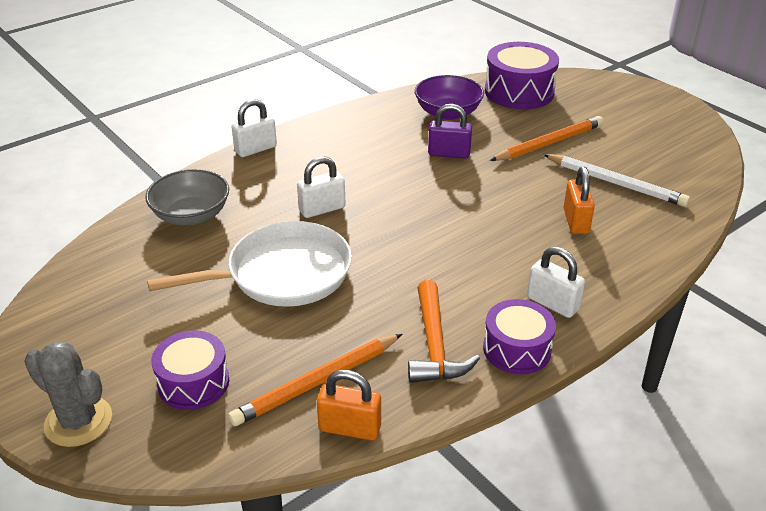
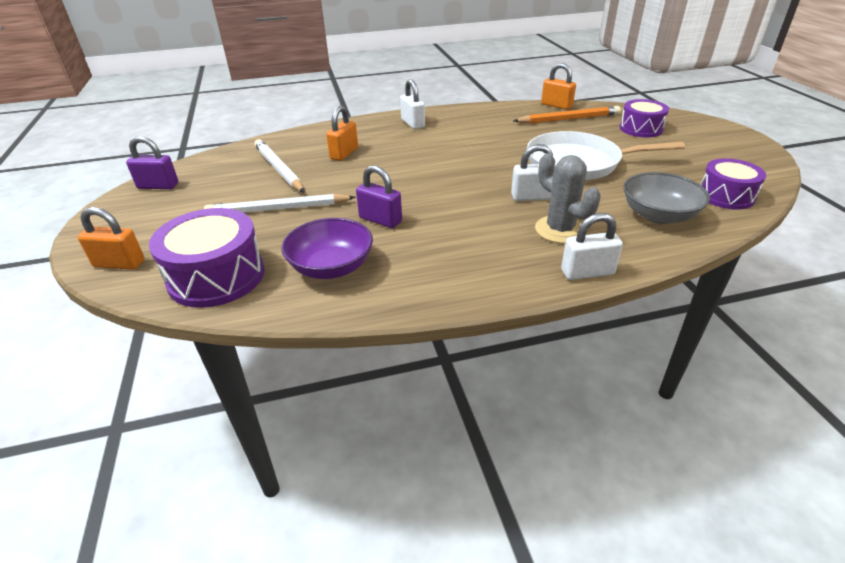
camera: 155 degrees left, 0 degrees up
(78, 421) = (706, 126): grey cactus -> grey cactus (560, 230)
(434, 345) = (495, 120): orange hammer -> none
(517, 349) = (452, 113): purple drum -> purple drum (726, 196)
(549, 143) = (278, 209): orange pencil -> white pencil
(597, 84) = (119, 263): none -> orange padlock
(694, 139) = (158, 186): none -> purple padlock

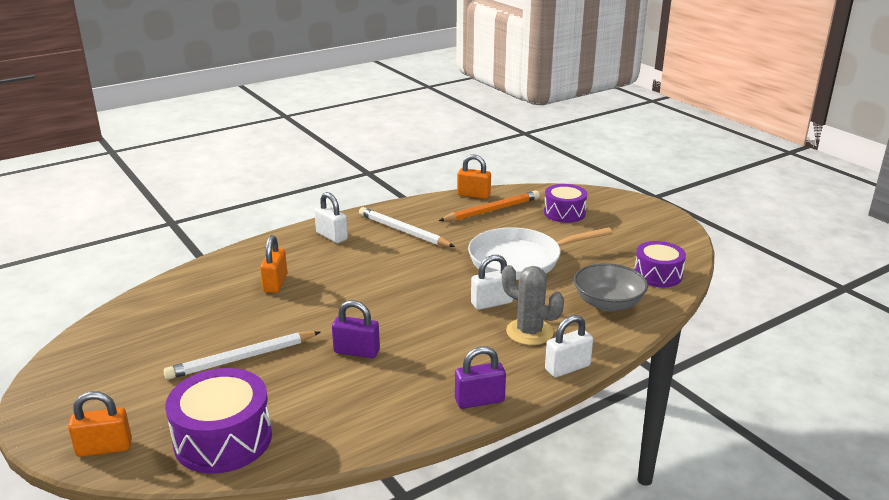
camera: 20 degrees left, 10 degrees down
(158, 186) = (80, 355): purple padlock -> purple padlock (479, 400)
(279, 168) = (212, 312): white pencil -> white pencil (403, 231)
(331, 267) = (335, 408): purple bowl -> none

